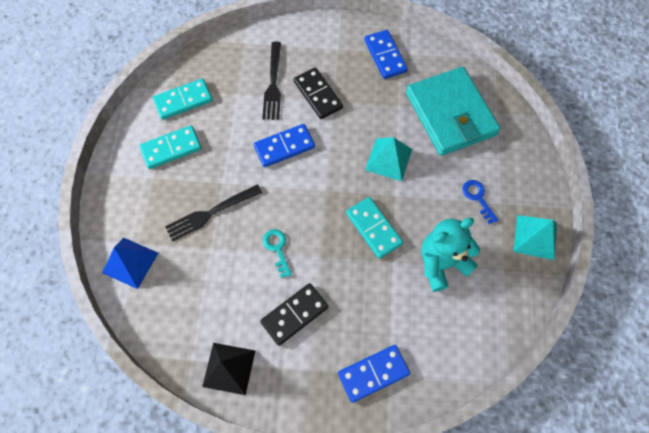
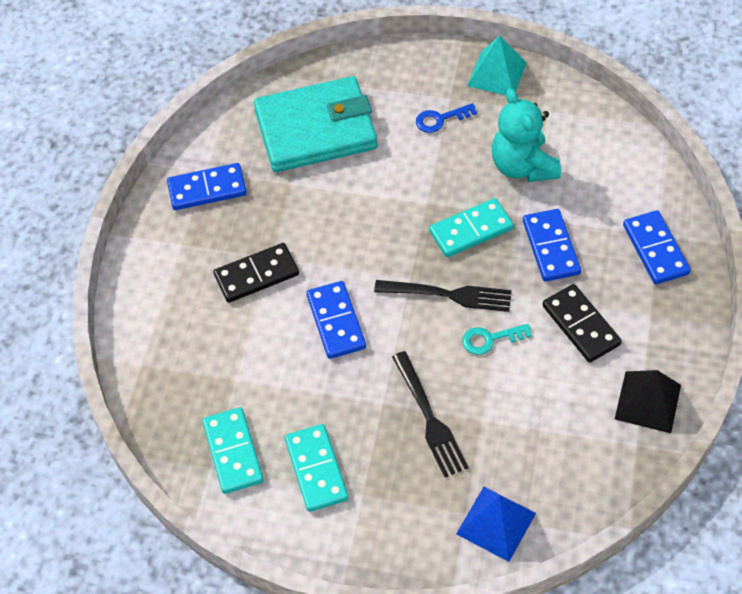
camera: 80 degrees left, 10 degrees down
(273, 84) = (226, 329): black fork -> black fork (448, 295)
(365, 288) = (550, 247): none -> blue domino
(388, 159) = (373, 203): turquoise pyramid -> none

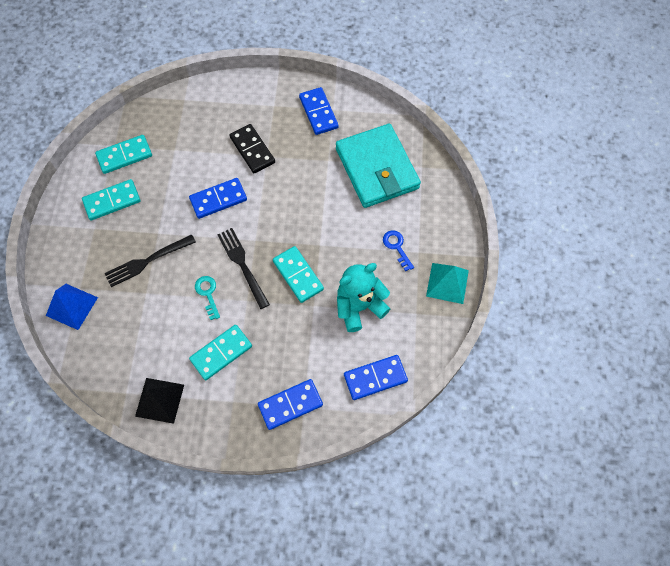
camera: 80 degrees right, 10 degrees up
(448, 295) = (242, 265): black fork -> black fork turned 150 degrees clockwise
(550, 247) = (287, 329): blue domino -> blue domino (375, 378)
(581, 325) = (221, 353): black domino -> turquoise domino

